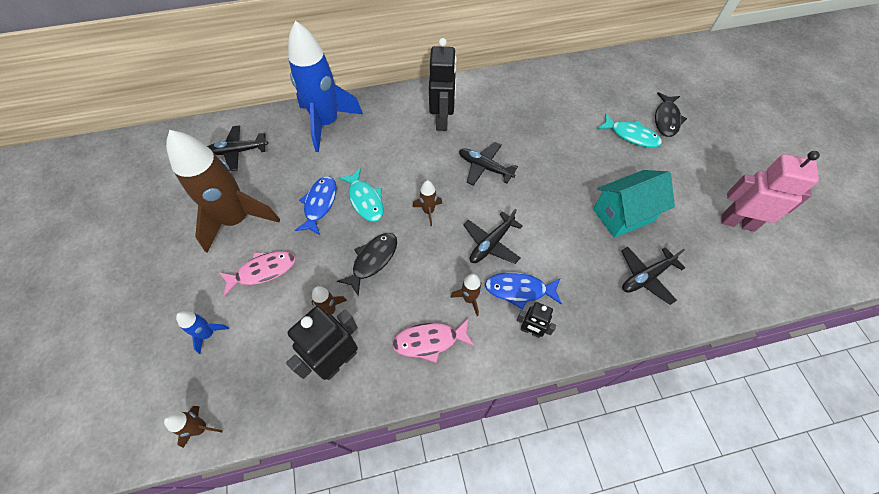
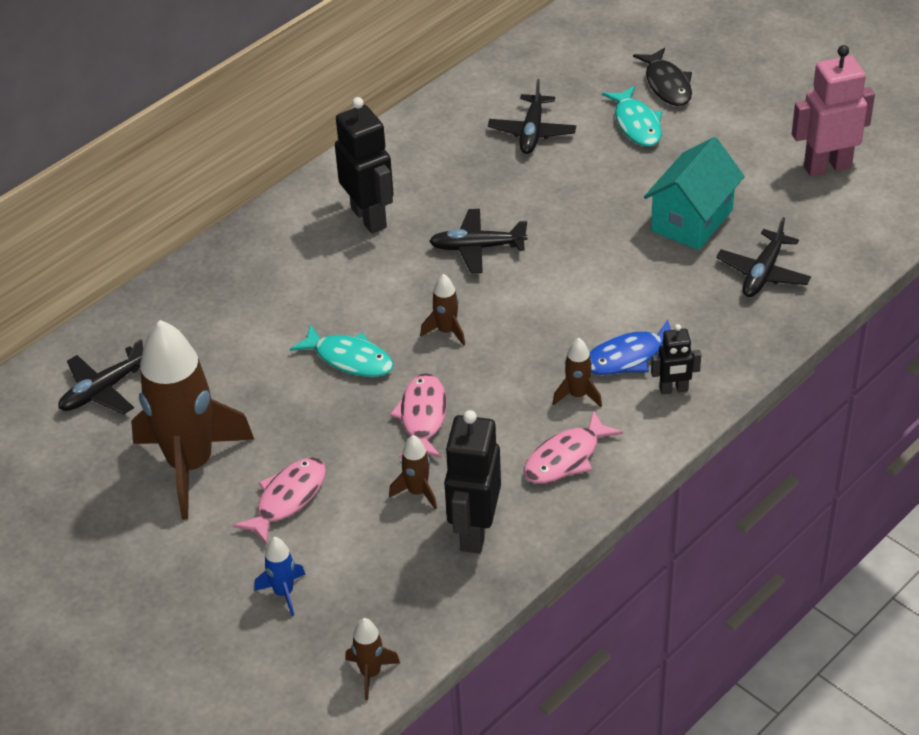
camera: 30 degrees left, 15 degrees down
(319, 204) = (290, 393): blue fish -> none
(327, 123) = (202, 296): blue rocket -> none
(372, 260) = (422, 417): black fish -> pink fish
(491, 243) = (556, 327): black plane -> black plane (532, 132)
(631, 135) = (636, 124): turquoise fish -> turquoise fish turned 75 degrees clockwise

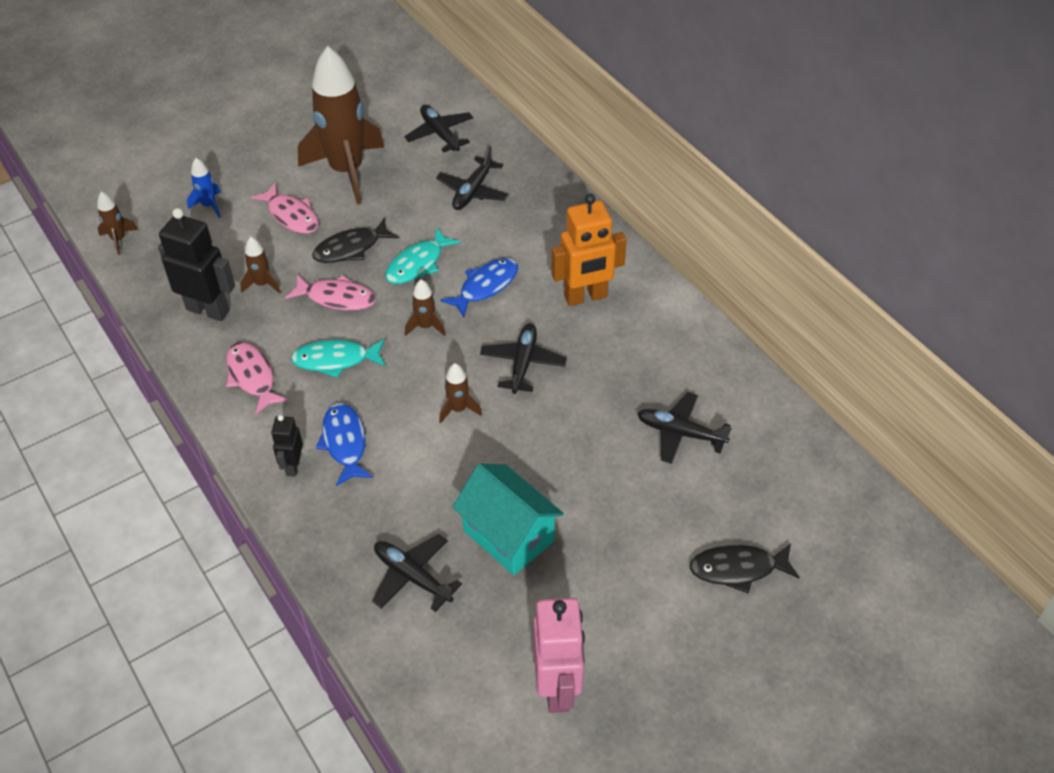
camera: 100 degrees right, 5 degrees up
(212, 337) = (472, 191): none -> black plane
(336, 424) = (351, 248): none -> black fish
(369, 218) = (585, 297): black robot -> orange robot
(372, 296) = (485, 286): none -> blue fish
(578, 395) = (316, 398): brown rocket -> brown rocket (458, 409)
(636, 124) = (674, 524): turquoise fish -> turquoise fish (335, 360)

